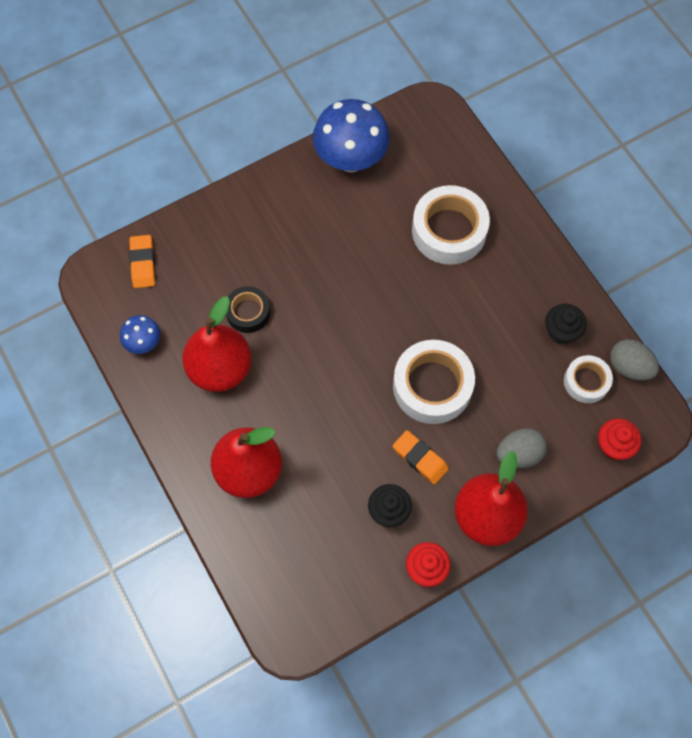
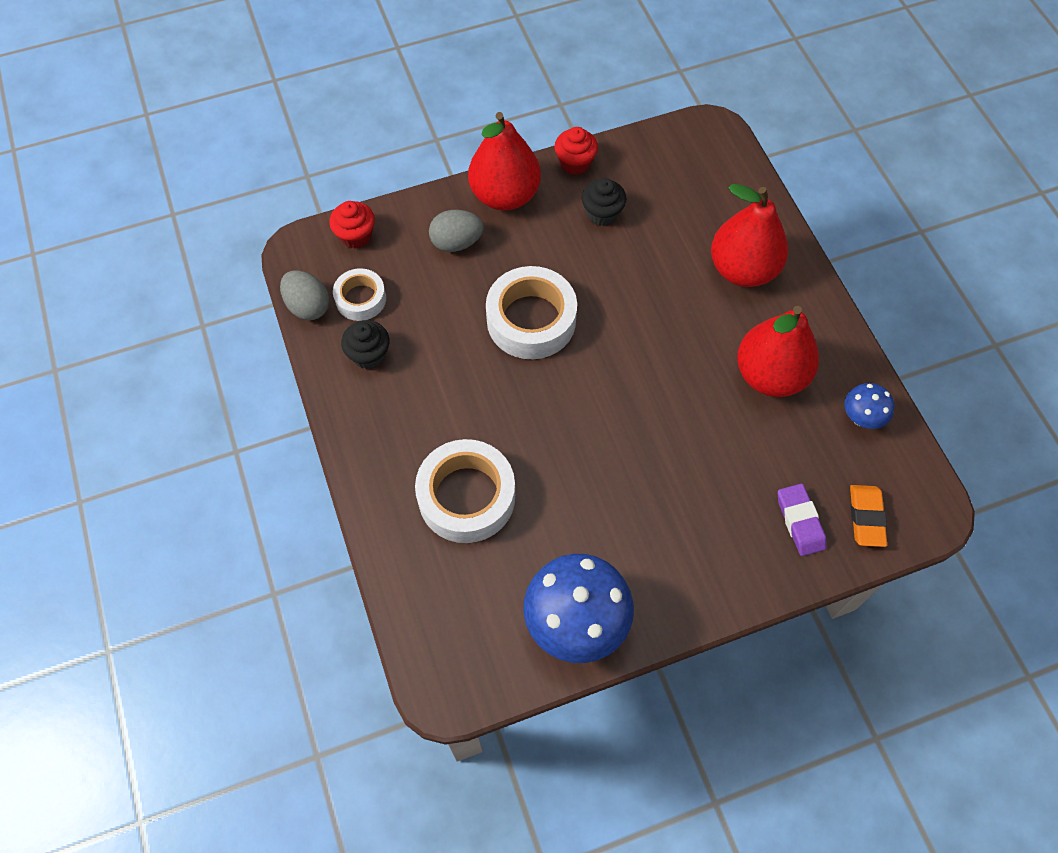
camera: 170 degrees left, 5 degrees down
(193, 252) = (800, 521): none -> purple eraser
(248, 312) = (733, 434): black tape -> none
(420, 458) = (560, 253): orange eraser -> none

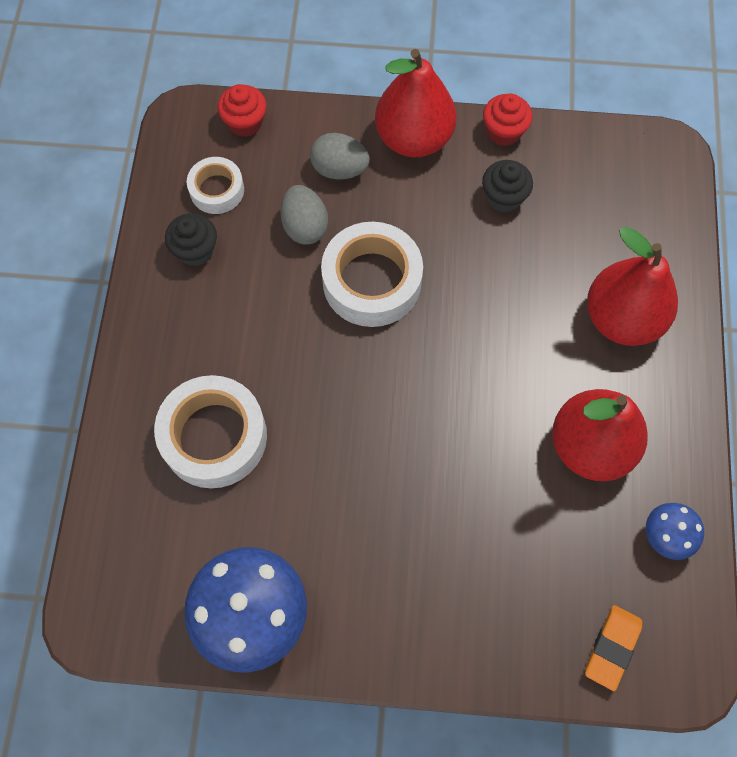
camera: 25 degrees right, 5 degrees up
(308, 306) = (163, 177): grey egg -> grey egg (305, 226)
(800, 521) = (537, 618): purple eraser -> none

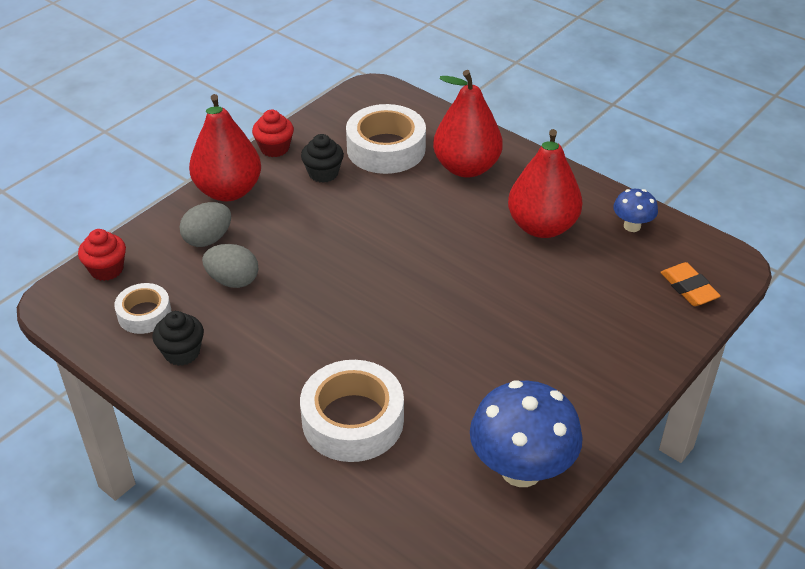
camera: 55 degrees left, 25 degrees down
(372, 281) = (316, 268): white tape -> white tape (386, 149)

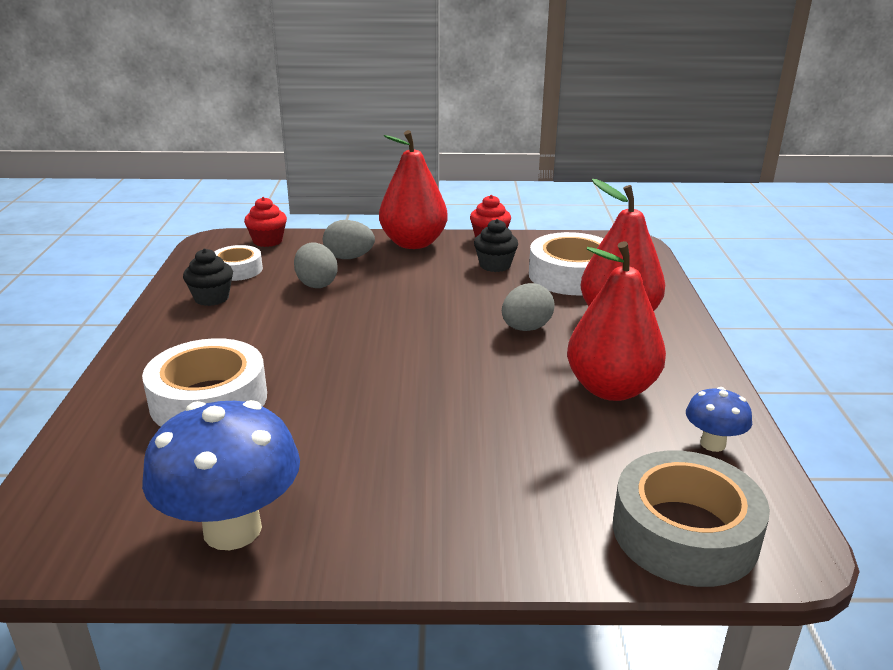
camera: 50 degrees right, 15 degrees down
(432, 215) = (526, 328): none -> grey egg
(688, 288) = (684, 532): orange eraser -> grey tape

